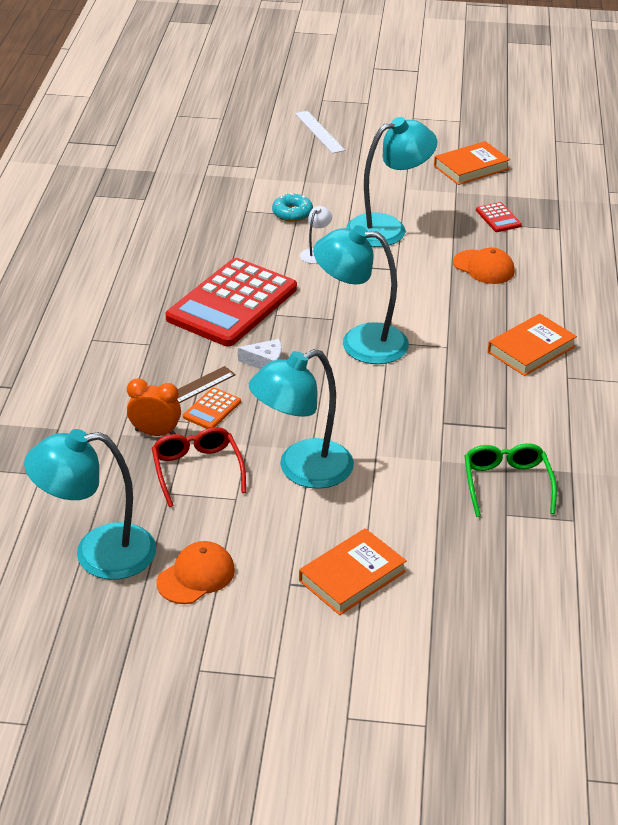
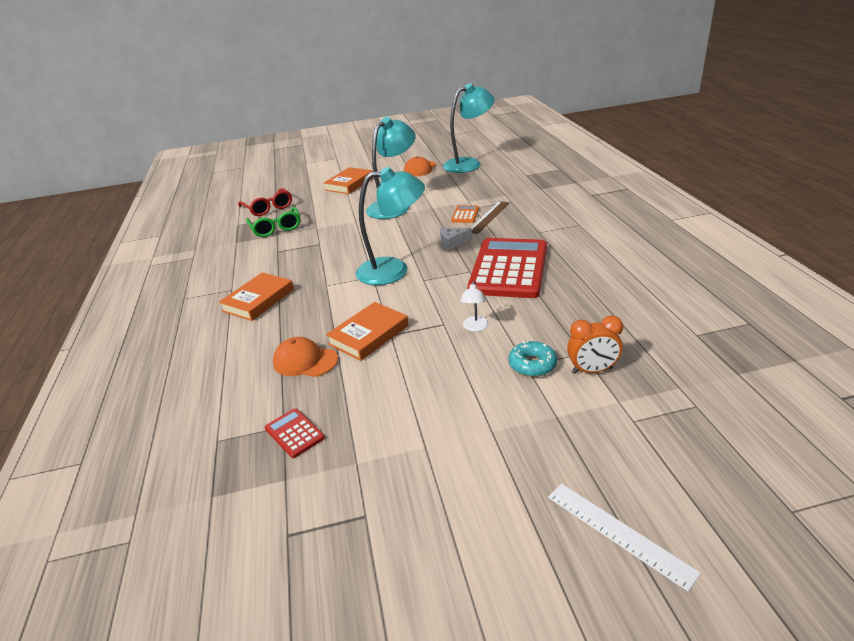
camera: 165 degrees right, 5 degrees down
(155, 433) = (487, 199): orange clock -> orange clock (592, 370)
(197, 470) = (450, 193): red glasses -> red glasses (268, 208)
(387, 228) = (419, 378): turquoise lamp -> none
(471, 167) = (344, 525): orange book -> orange book (369, 335)

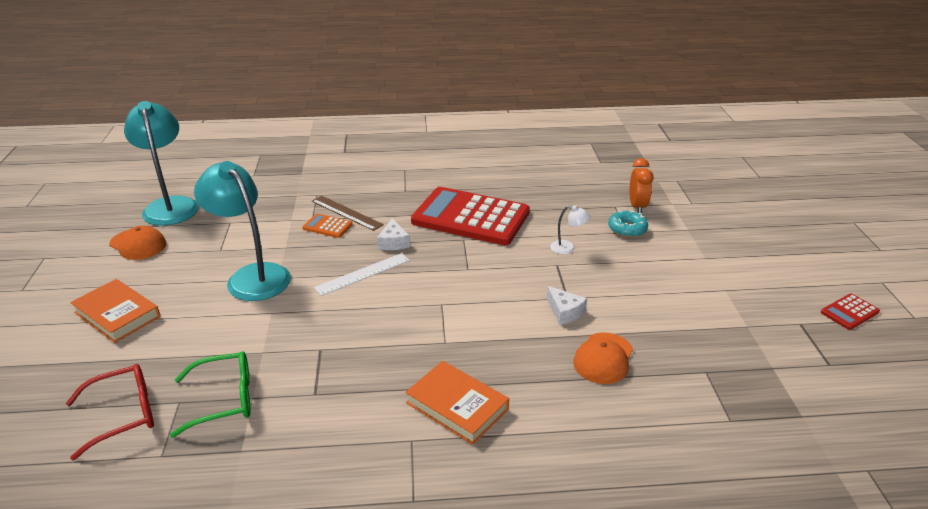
camera: 85 degrees left, 0 degrees up
(294, 433) = (715, 363): red calculator -> red calculator (849, 312)
(369, 335) = (564, 312): orange book -> white cheese
(393, 270) = (435, 287): turquoise lamp -> none
(618, 533) = (788, 227): white ruler -> white ruler (363, 274)

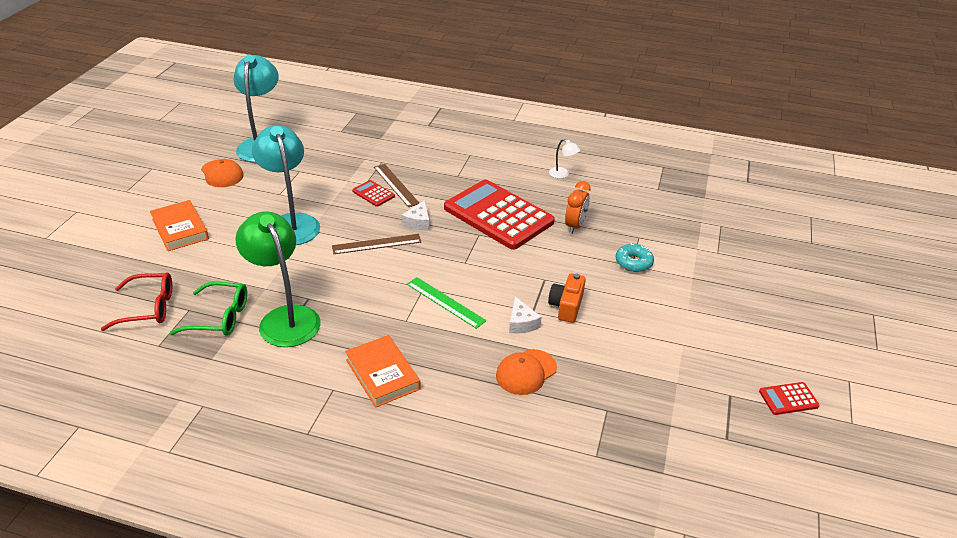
camera: 20 degrees right, 5 degrees up
(306, 377) = (285, 318): none -> green lamp
(327, 226) = (373, 194): orange calculator -> red calculator
(363, 274) = (377, 244): white ruler -> brown ruler
(474, 312) = (445, 302): none -> green ruler
(568, 248) = (565, 266): white lamp -> white lamp (562, 174)
(596, 284) = (566, 306): none -> orange camera
(637, 206) = (660, 243): orange clock -> orange clock (575, 226)

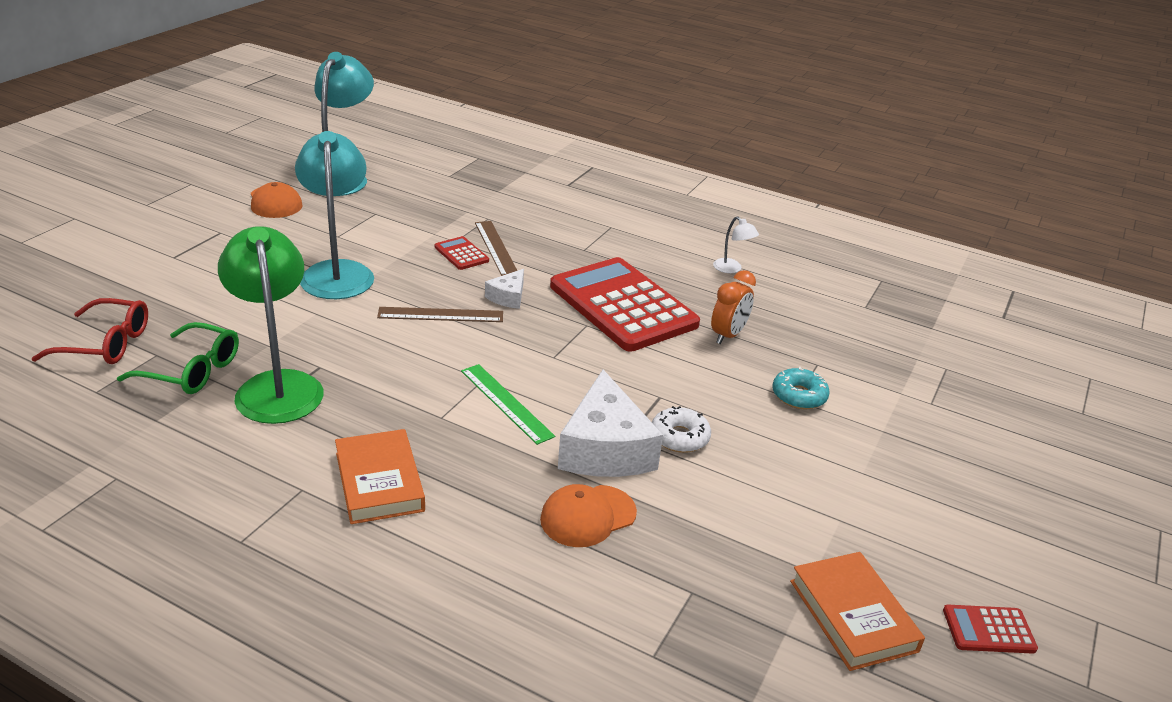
camera: 10 degrees right, 5 degrees down
(180, 229) = (192, 257): orange book -> orange book (852, 615)
(521, 323) = (605, 448): white cheese -> white cheese, size x2.03
(566, 306) = (679, 437): orange camera -> white donut

